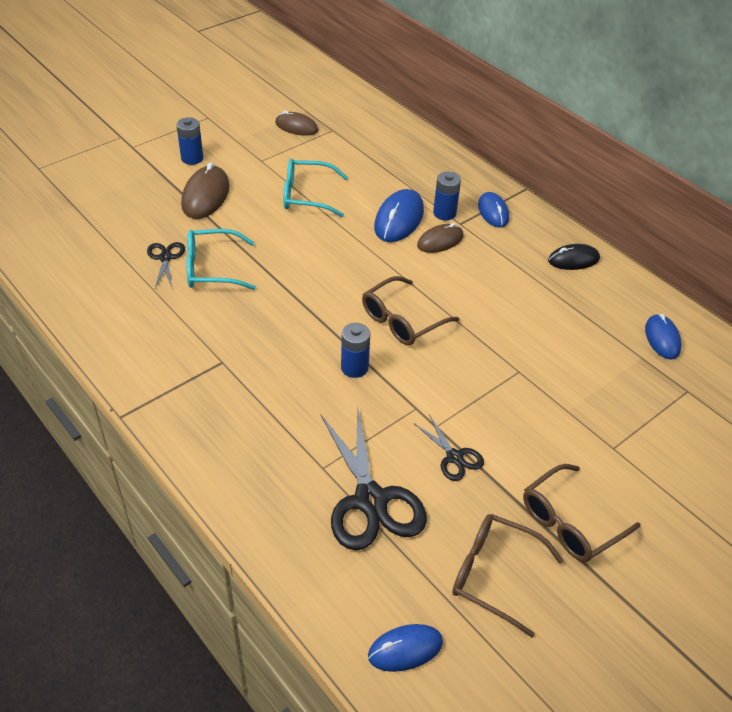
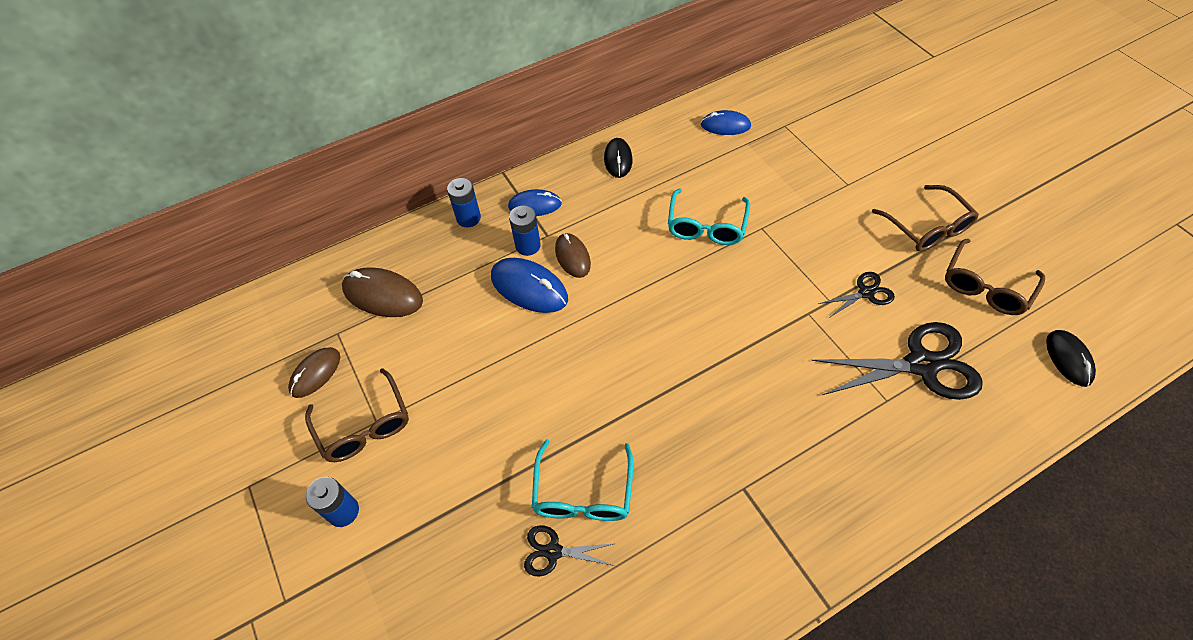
camera: 75 degrees left, 10 degrees up
(205, 196) = (434, 496): brown mouse -> brown mouse (383, 295)
(307, 195) = (464, 375): turquoise glasses -> turquoise glasses (706, 226)
(354, 368) = (755, 358): blue battery -> blue battery (468, 218)
(402, 320) = (689, 307): brown glasses -> brown glasses (364, 426)
(405, 649) = (1068, 359): blue mouse -> black mouse

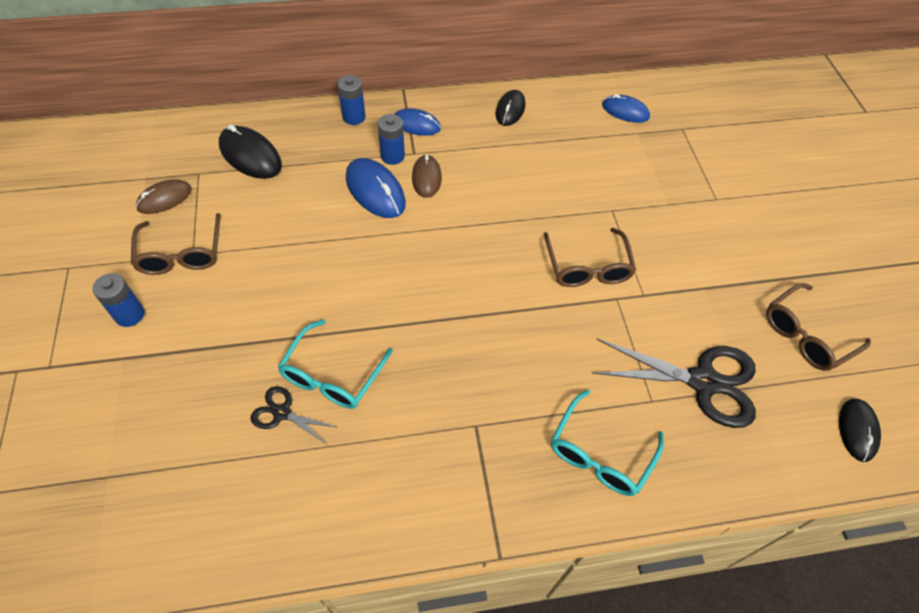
camera: 15 degrees right, 0 degrees up
(383, 295) = (250, 156): brown mouse -> black mouse
(706, 226) = (561, 192): turquoise glasses -> turquoise glasses (600, 453)
(866, 293) = (682, 300): black scissors -> none
(927, 228) = (775, 263): brown glasses -> brown glasses (587, 267)

